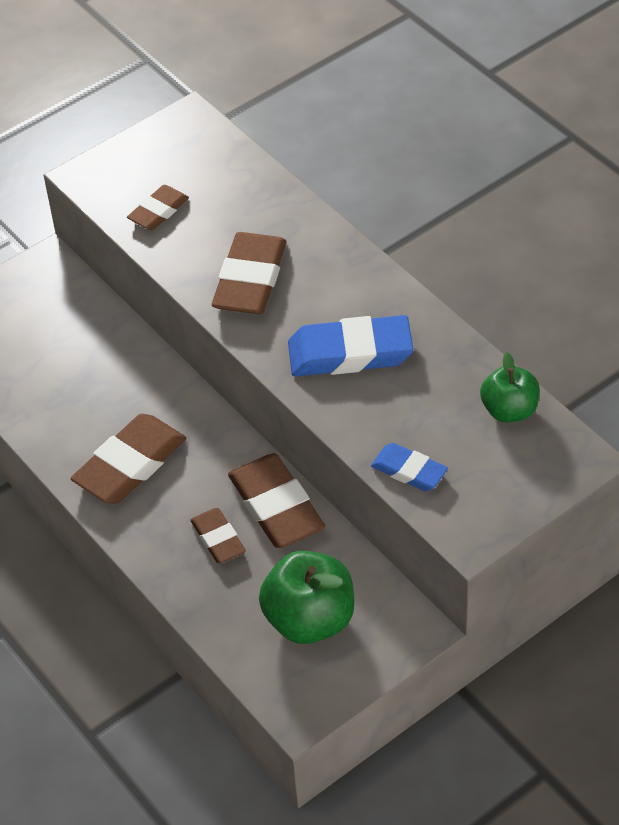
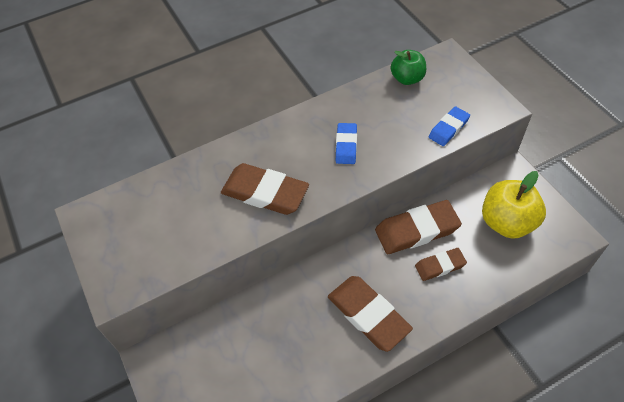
camera: 80 degrees left, 5 degrees up
(158, 211) = (175, 243): brown eraser -> none
(309, 620) = (507, 222): green apple -> yellow apple
(350, 353) = (346, 145): blue eraser -> blue eraser, size x0.57

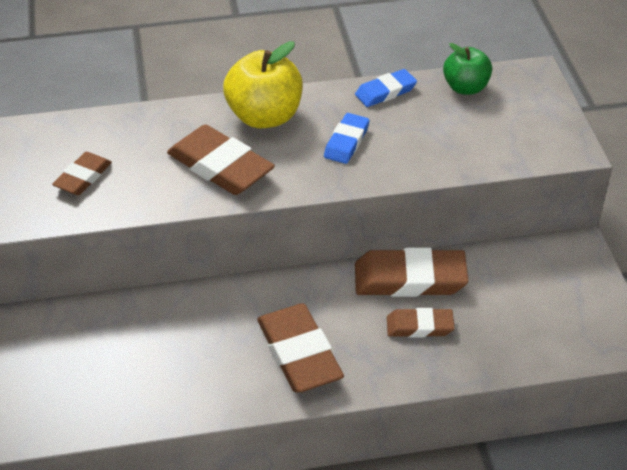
camera: 15 degrees right, 10 degrees down
(165, 233) = (83, 177): none -> brown eraser
(448, 128) = (489, 156): blue eraser -> blue eraser (385, 92)
(507, 222) = (536, 302): yellow apple -> yellow apple (264, 116)

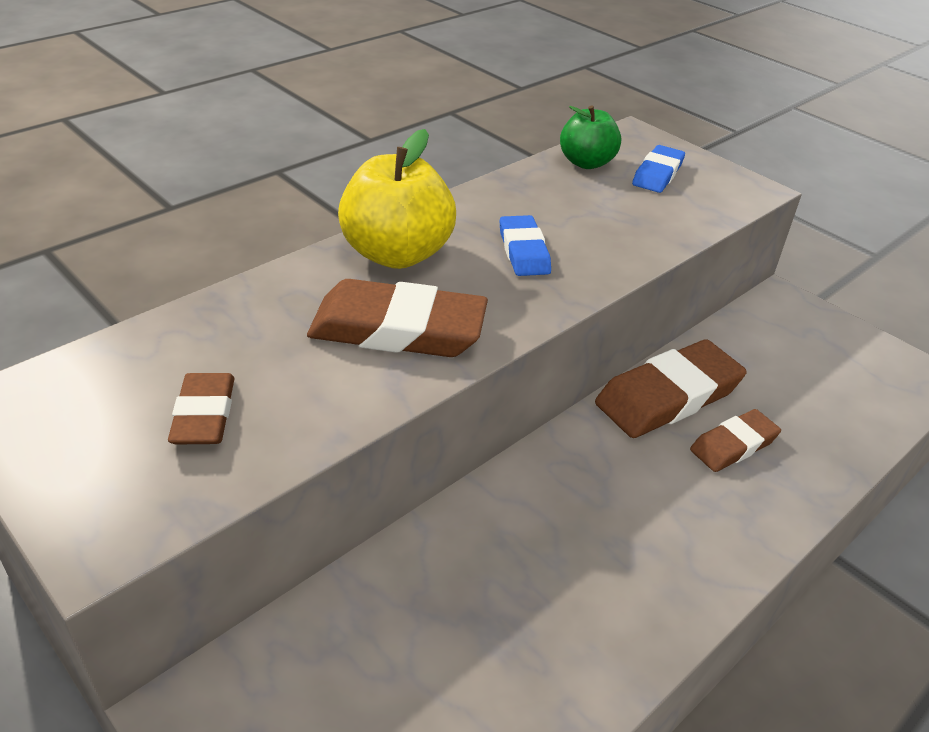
camera: 35 degrees left, 5 degrees down
(299, 353) = (641, 543): brown eraser -> none
(385, 92) = (509, 189): blue eraser -> blue eraser (657, 174)

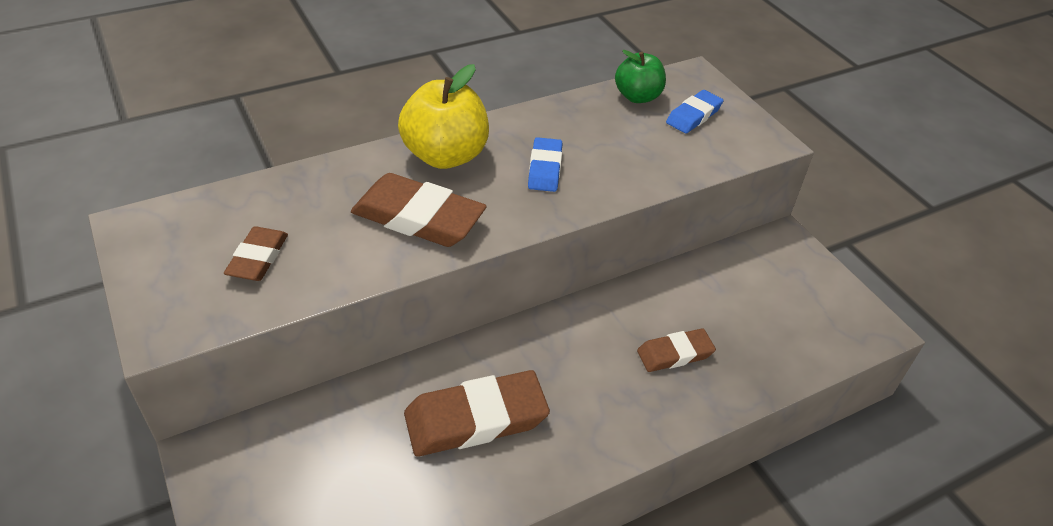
camera: 15 degrees right, 5 degrees up
(668, 396) = (641, 304): brown eraser -> brown eraser (476, 419)

